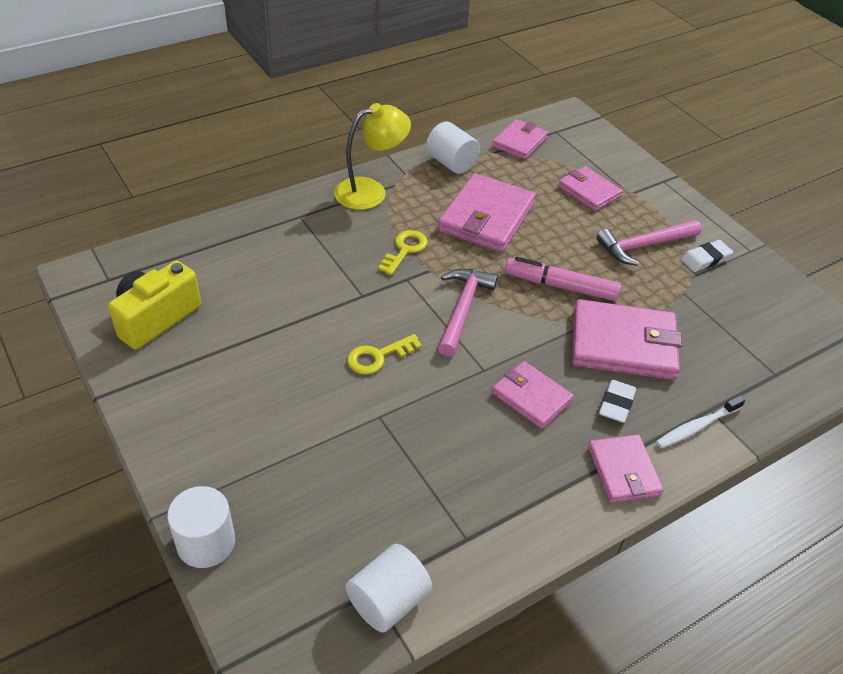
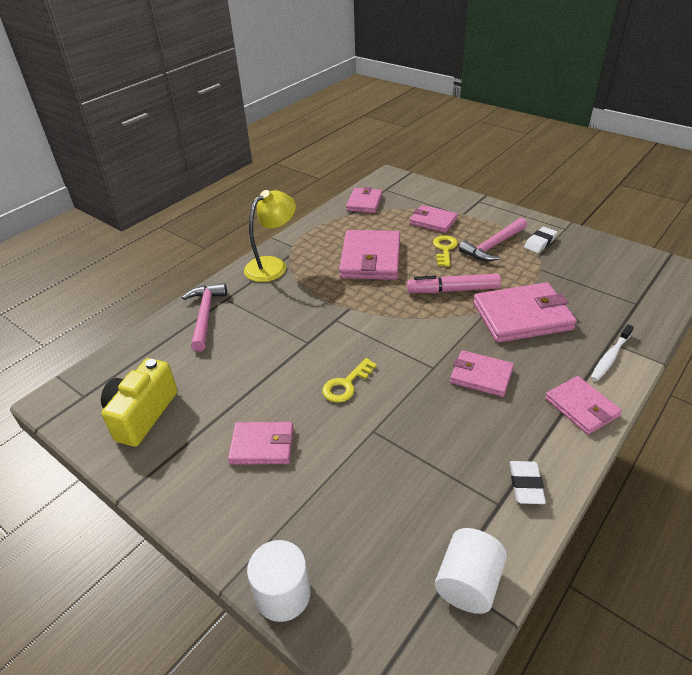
camera: 15 degrees left, 5 degrees down
(258, 392) = (262, 445): none -> pink wallet
(405, 250) = (323, 299): yellow key -> yellow key (444, 249)
(451, 163) = (323, 229): white cylinder -> none
(462, 309) = (391, 328): pink hammer -> pink hammer (205, 315)
(616, 404) = (545, 360): white eraser -> white eraser (526, 485)

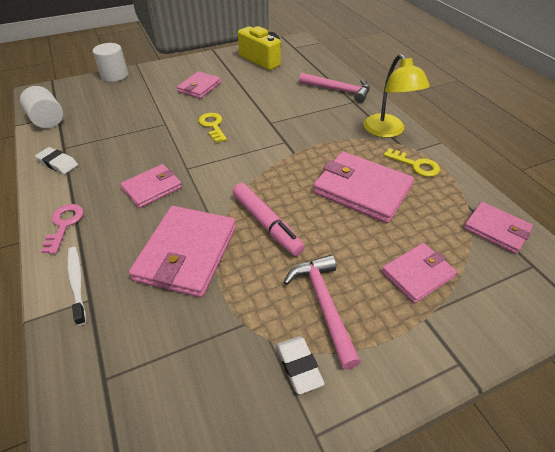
camera: 115 degrees right, 5 degrees up
(444, 249) = (345, 254): yellow key -> yellow key (415, 165)
(453, 290) = (267, 224): pink marker -> pink marker turned 120 degrees clockwise
(581, 407) = (64, 225): pink wallet -> pink key

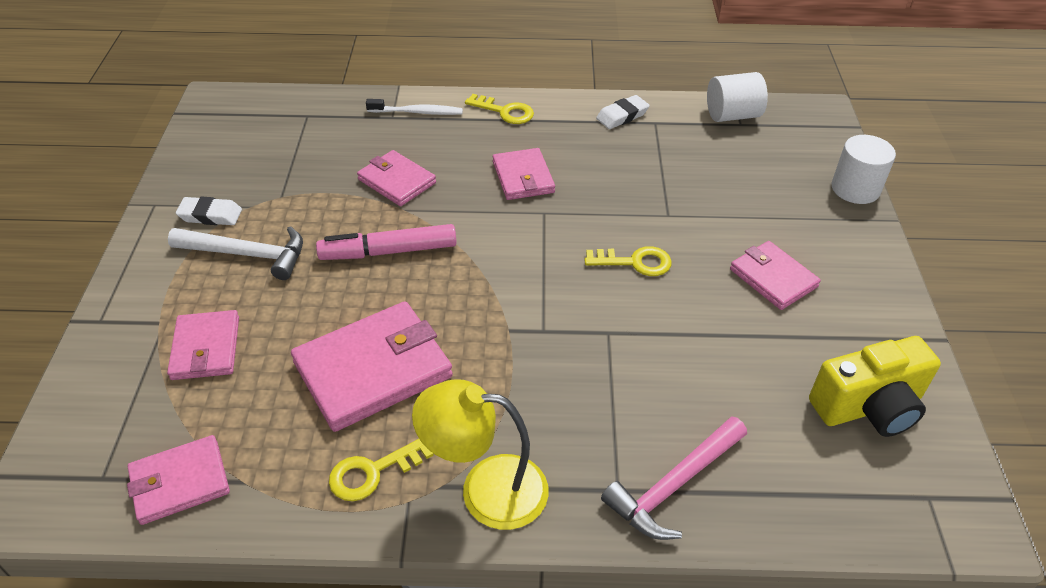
camera: 115 degrees right, 0 degrees up
(64, 225) = (505, 112): pink key -> yellow key
(186, 253) = (397, 181): pink wallet -> pink wallet, size x0.60
(323, 305) = (247, 254): pink hammer -> white hammer

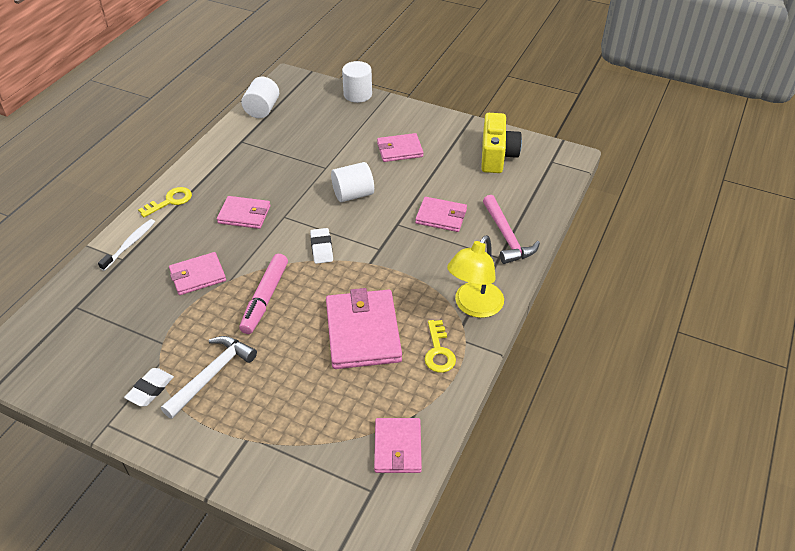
camera: 65 degrees left, 0 degrees up
(206, 348) = (290, 415): pink wallet -> pink wallet (441, 216)
(622, 116) = (223, 152): white eraser -> white eraser (321, 248)
(635, 262) = (353, 194): yellow key -> white cylinder

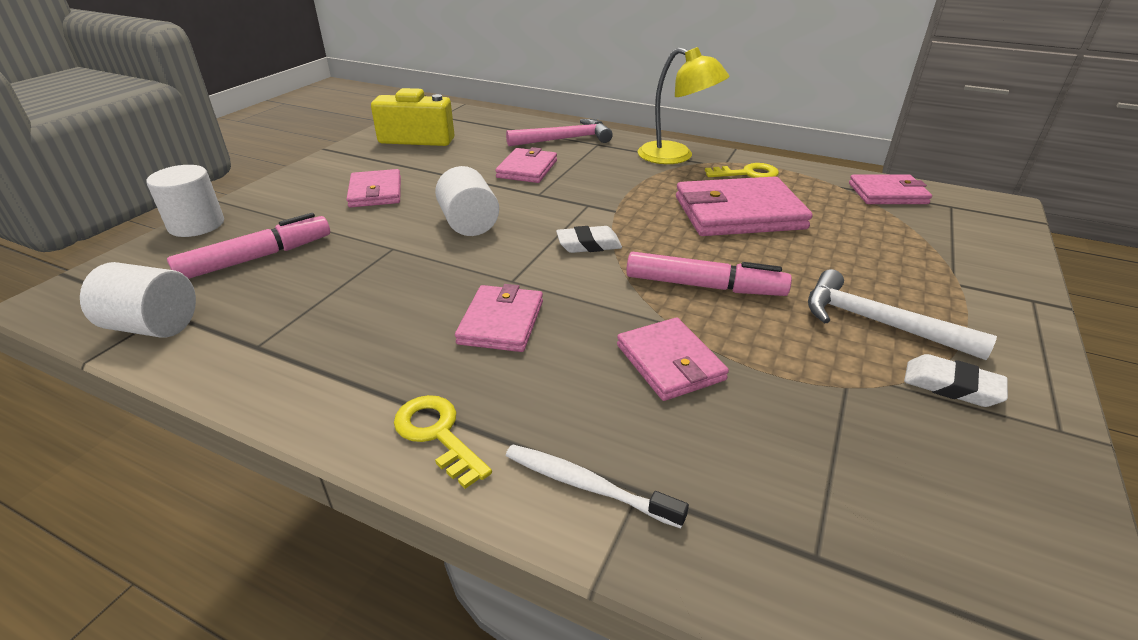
camera: 90 degrees left, 10 degrees down
(319, 123) = (257, 258): none -> pink marker

